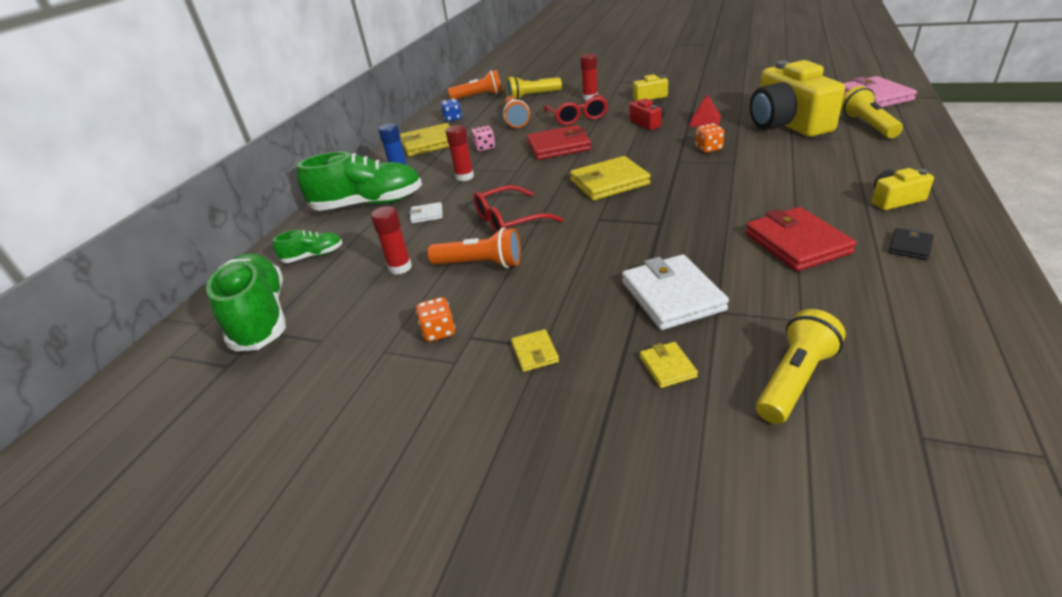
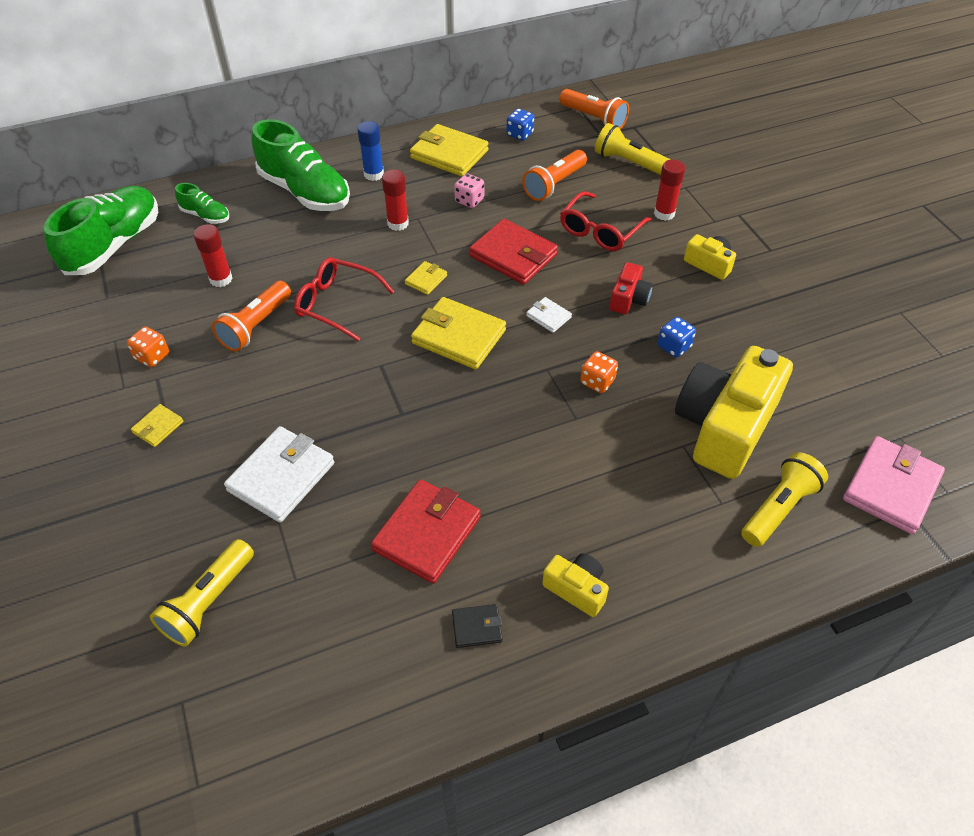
camera: 45 degrees right, 15 degrees up
(427, 215) = (311, 242): white wallet -> white wallet (548, 316)
(480, 264) = (256, 326): orange flashlight -> orange flashlight turned 60 degrees clockwise
(667, 367) = (183, 516): yellow wallet -> yellow wallet (426, 280)
(705, 121) = (674, 346): red pyramid -> blue dice
(794, 380) = (209, 602): yellow flashlight -> yellow flashlight turned 120 degrees clockwise

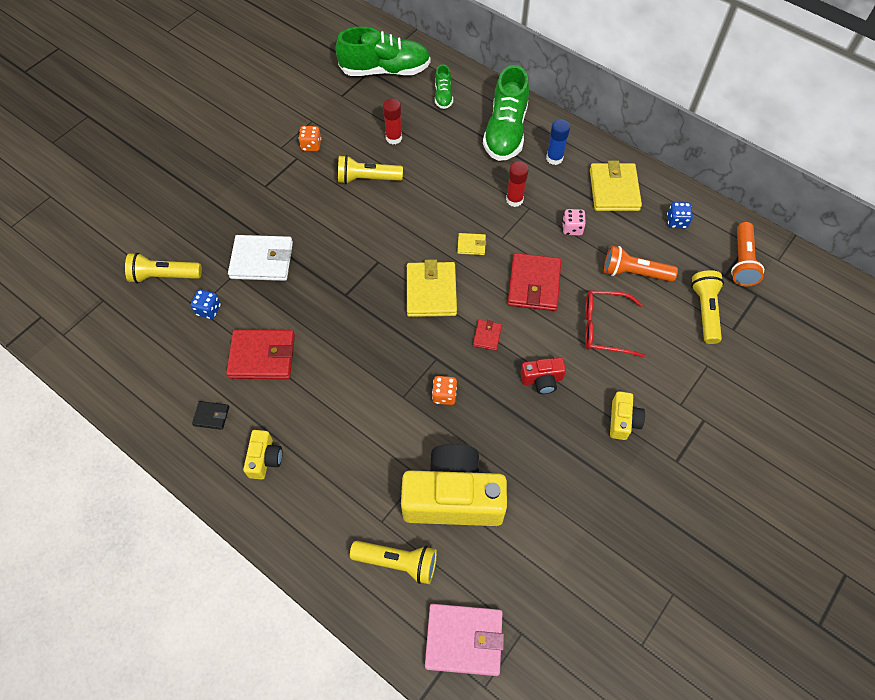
camera: 60 degrees right, 10 degrees up
(158, 427) = (262, 181): yellow wallet -> none
(256, 326) = (367, 179): orange flashlight -> yellow flashlight
(336, 304) = (414, 209): red glasses -> none
(477, 627) = (211, 416): black wallet -> black wallet turned 45 degrees counterclockwise
(548, 316) = (487, 336): white wallet -> red wallet
(664, 213) = (660, 363): red glue stick -> none
(674, 346) = (512, 431): blue dice -> blue dice (209, 310)

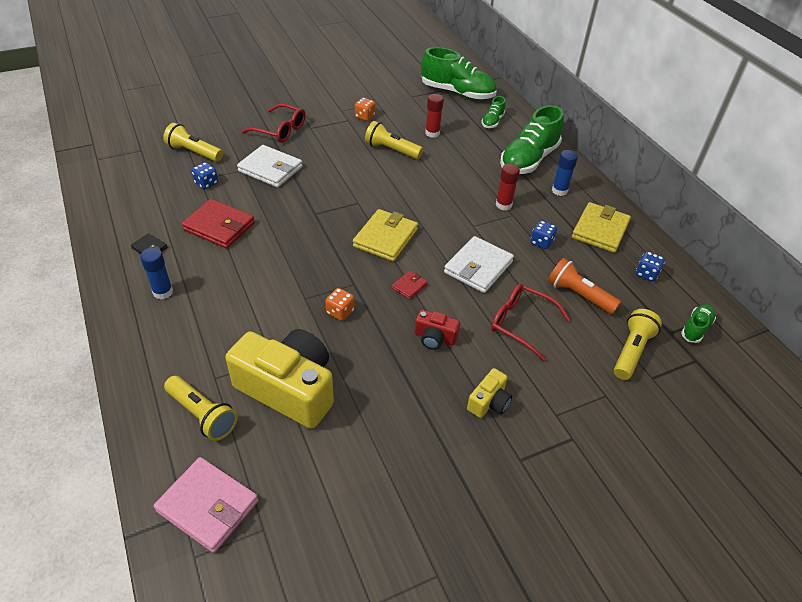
camera: 25 degrees right, 15 degrees down
(235, 204) = (280, 130): none -> red glasses
(264, 459) = (163, 292): yellow camera -> blue glue stick
(471, 245) = (443, 221): yellow wallet -> none
(534, 284) = (478, 267): red wallet -> white wallet
(572, 228) = (541, 242): pink dice -> blue dice
(742, 261) = (696, 328): orange flashlight -> green shoe

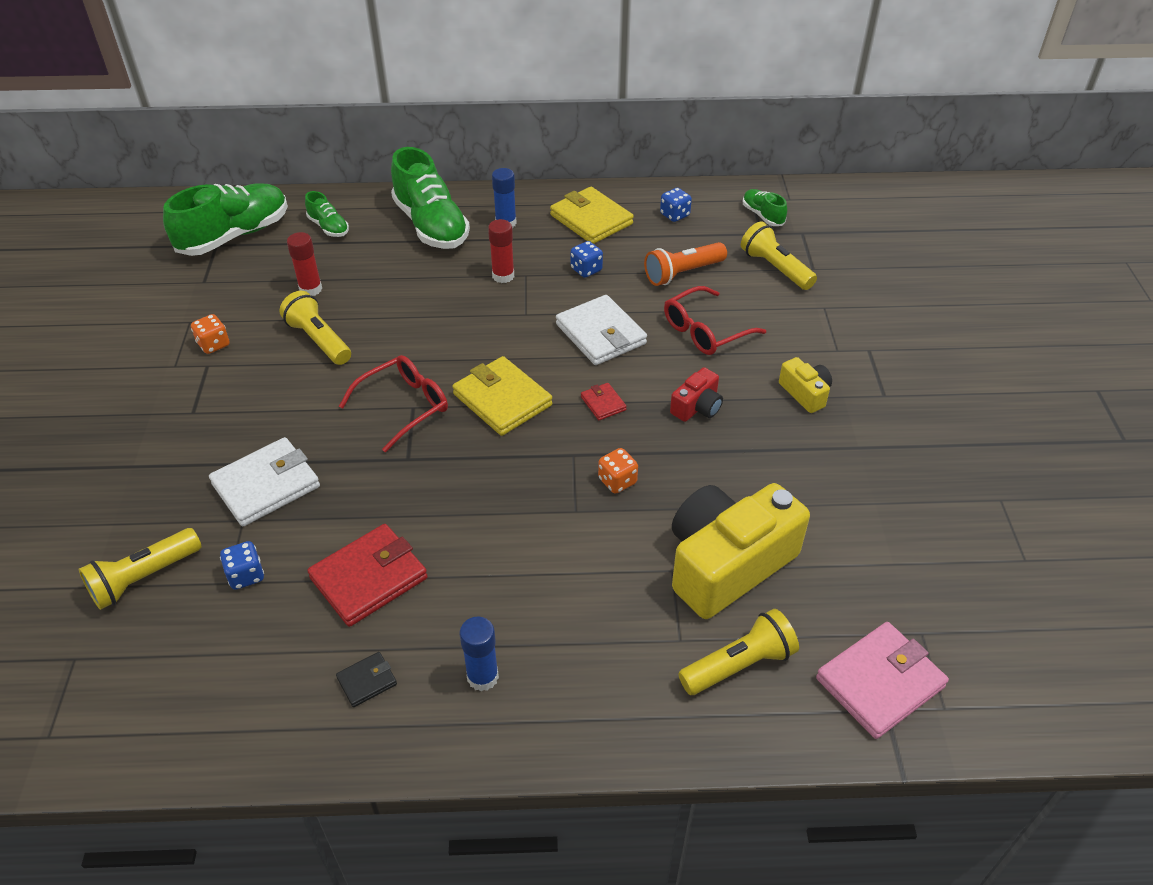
camera: 65 degrees left, 0 degrees up
(280, 130) = (169, 450): red glasses -> red glasses (404, 406)
(391, 150) = (318, 340): yellow flashlight -> yellow flashlight turned 90 degrees clockwise

